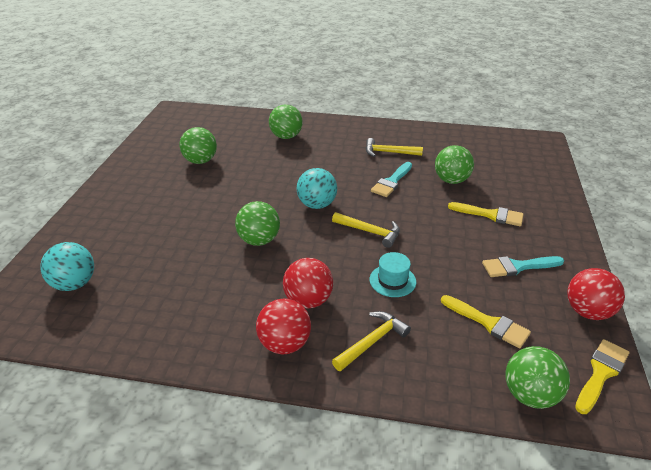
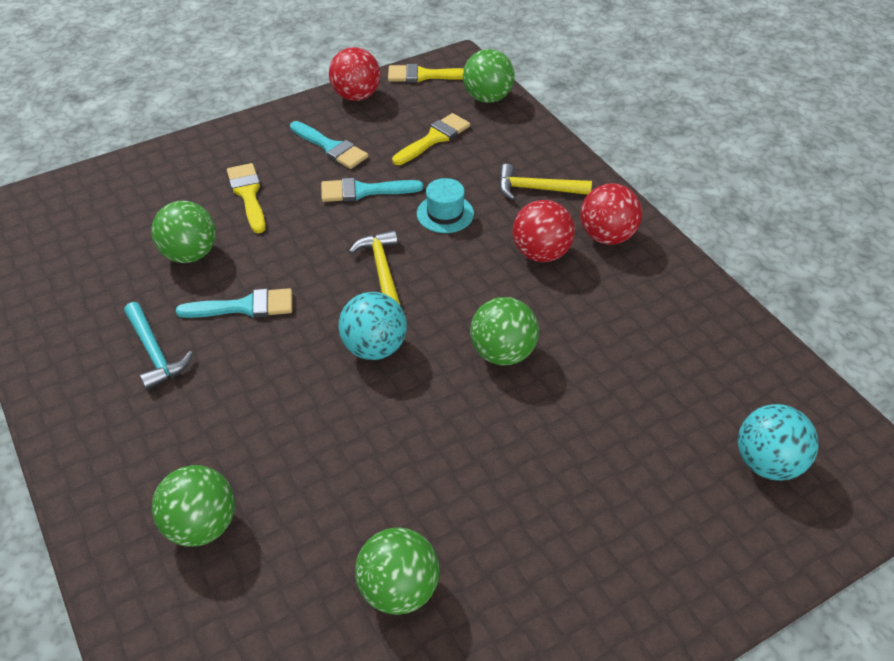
camera: 130 degrees left, 10 degrees up
(388, 152) = (155, 353): yellow hammer -> turquoise hammer
(451, 258) = (364, 191): none -> turquoise brush
(488, 323) = (434, 139): yellow brush -> yellow brush turned 45 degrees clockwise

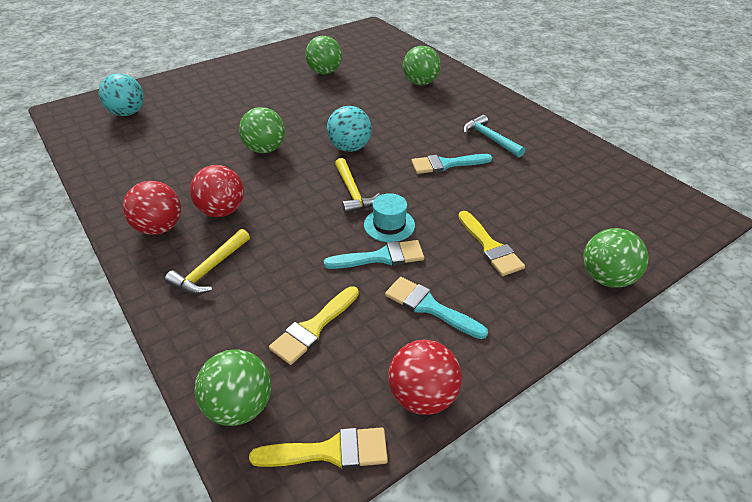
camera: 175 degrees right, 5 degrees down
(190, 254) = (508, 194): green ball -> green ball (606, 278)
(445, 214) = (302, 239): turquoise hat -> turquoise hat (389, 225)
(536, 189) = (210, 270): yellow hammer -> yellow hammer turned 120 degrees clockwise

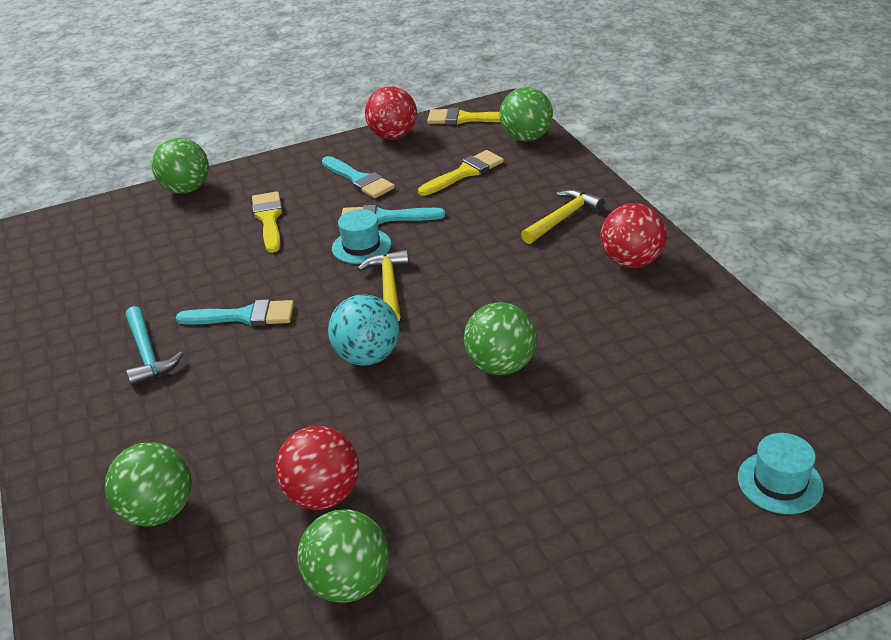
camera: 165 degrees left, 5 degrees down
(128, 113) = (780, 482): turquoise ball -> turquoise hat
(222, 211) = (558, 276): red ball -> red ball (323, 495)

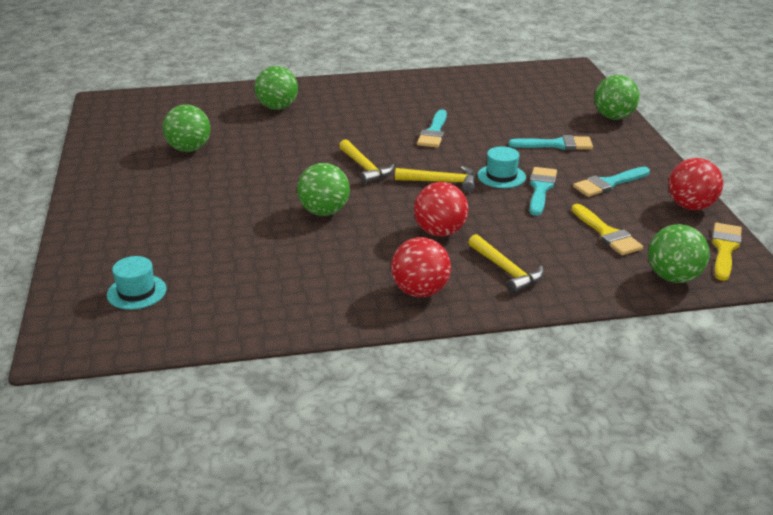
camera: 100 degrees right, 5 degrees down
(148, 354) = (411, 105): turquoise hammer -> none
(269, 219) = (556, 145): yellow brush -> turquoise brush
(323, 495) = (254, 146): red ball -> red ball (440, 232)
(367, 356) = (365, 168): turquoise ball -> yellow hammer

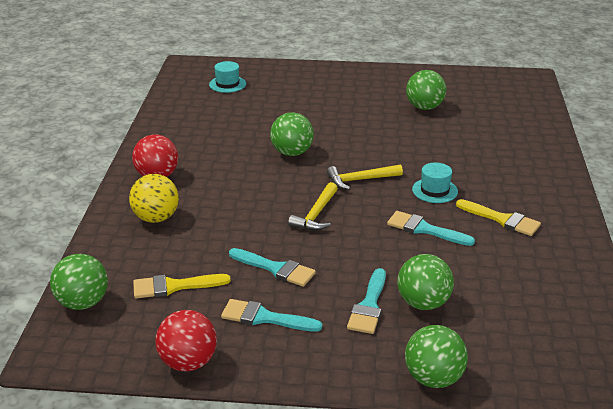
camera: 105 degrees right, 0 degrees up
(277, 107) = (504, 151): green ball -> green ball (423, 303)
(440, 232) = (231, 198): red ball -> none
(501, 176) = (312, 251): turquoise hat -> turquoise hat (435, 190)
(506, 270) = (156, 218): yellow hammer -> yellow ball
(609, 183) = (265, 318): turquoise brush -> turquoise brush turned 60 degrees counterclockwise
(724, 249) = (100, 354): yellow brush -> yellow brush (501, 219)

